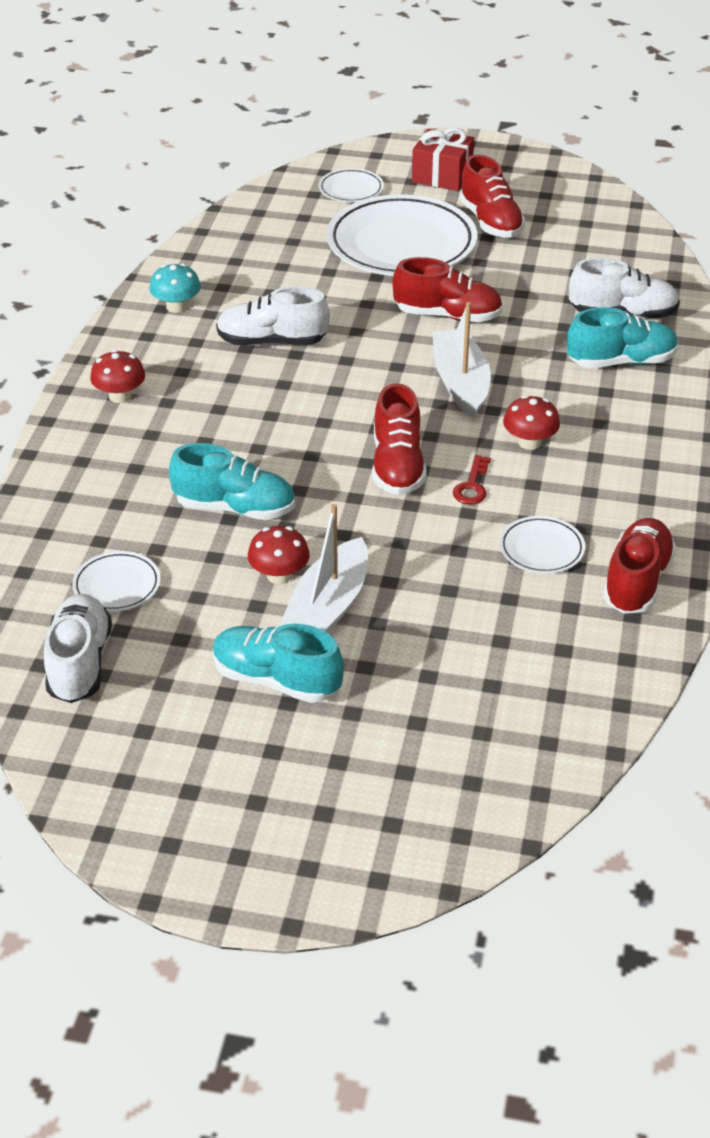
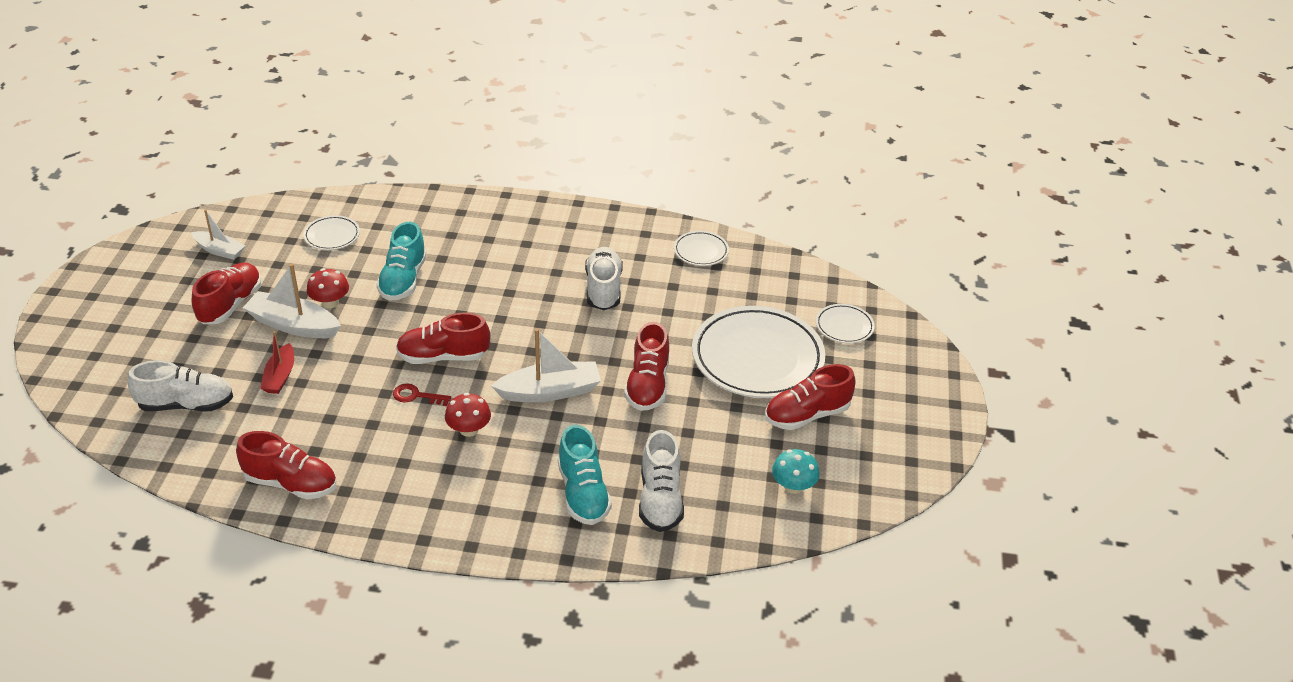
camera: 85 degrees right, 0 degrees up
(79, 663) = (264, 227): white shoe -> white shoe (186, 404)
(120, 396) = (533, 222): red mushroom -> none
(135, 710) = (219, 250): none -> white boat
(176, 306) = (647, 240): turquoise mushroom -> turquoise mushroom (793, 486)
(276, 680) = (230, 304): turquoise shoe -> red shoe
(438, 611) = (280, 376): none -> red boat
(442, 176) = (883, 384): red gift -> none
(541, 549) = (337, 431): white plate -> white plate (701, 251)

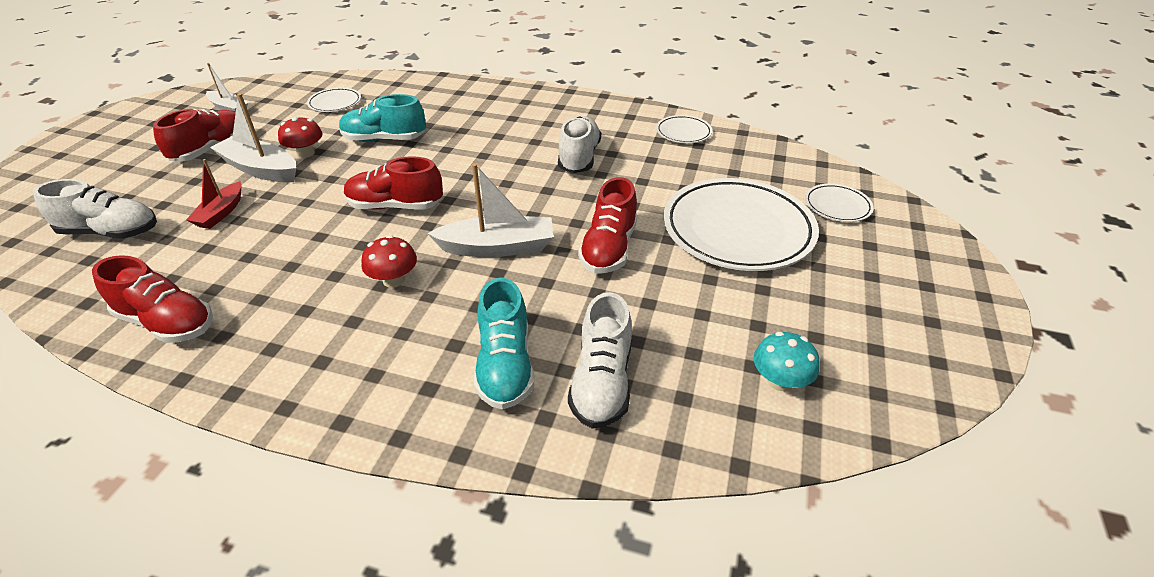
camera: 10 degrees right, 0 degrees up
(403, 280) = (384, 139): turquoise shoe -> turquoise shoe turned 75 degrees clockwise
(416, 396) = (351, 241): red key -> none
(806, 415) = (796, 295): red shoe -> none

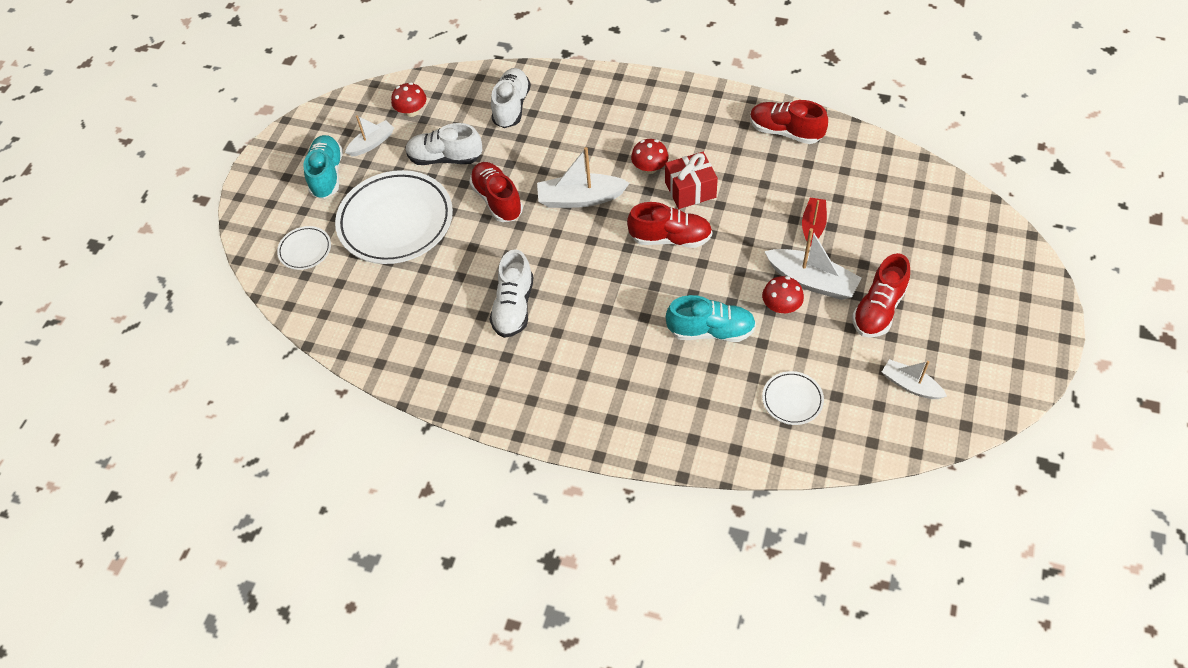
camera: 175 degrees left, 15 degrees up
(111, 232) = (887, 203): white shoe -> white shoe (445, 158)
(349, 252) = (690, 190): none -> red gift
(505, 366) = (567, 113): turquoise shoe -> turquoise shoe (327, 175)
(609, 249) = (497, 200): red shoe -> red shoe turned 45 degrees counterclockwise
(683, 132) = (404, 351): white plate -> none
(780, 381) = (412, 111): turquoise mushroom -> red mushroom
(822, 328) = (372, 143): none -> white boat

